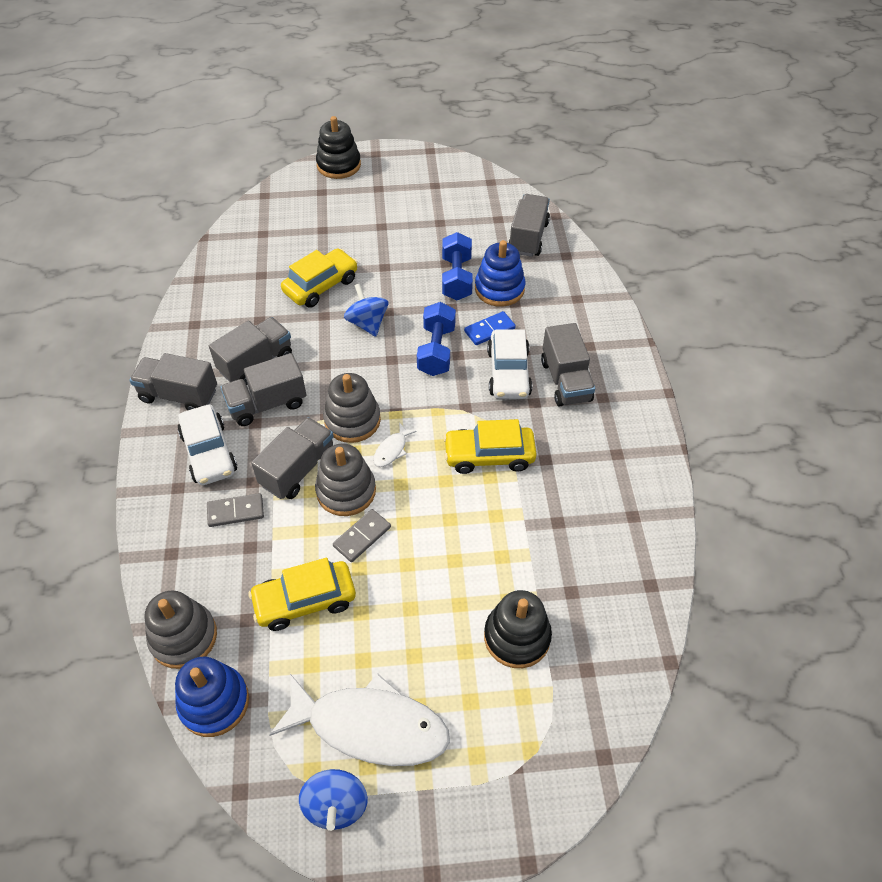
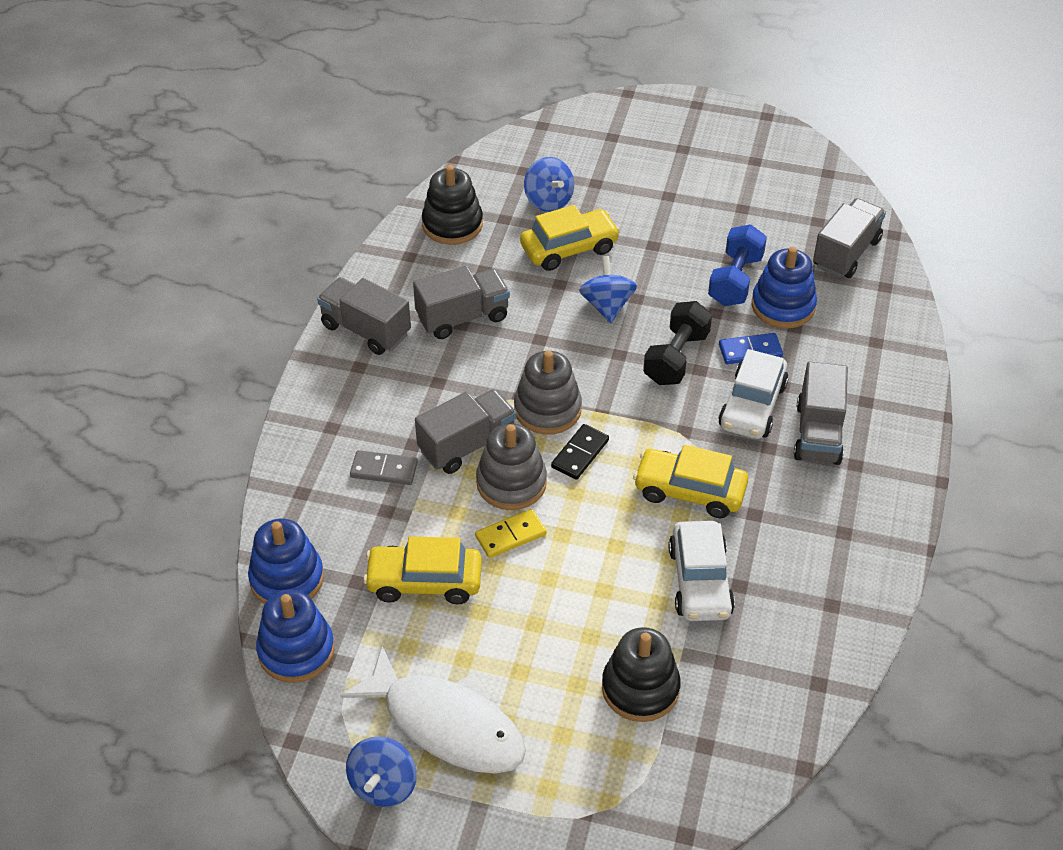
camera: 20 degrees right, 5 degrees down
(183, 637) = (287, 579): grey stacking toy -> blue stacking toy
(209, 453) = (377, 400): white car -> white car (700, 581)
(267, 404) = (459, 366): grey truck -> none
(291, 252) = (548, 201): none -> blue spinning top
(339, 165) = (645, 109): black stacking toy -> black stacking toy (452, 224)
(362, 536) = (510, 535): grey domino -> yellow domino
(392, 450) = (580, 454): white fish -> black domino
(436, 350) = (676, 358): blue dumbbell -> black dumbbell

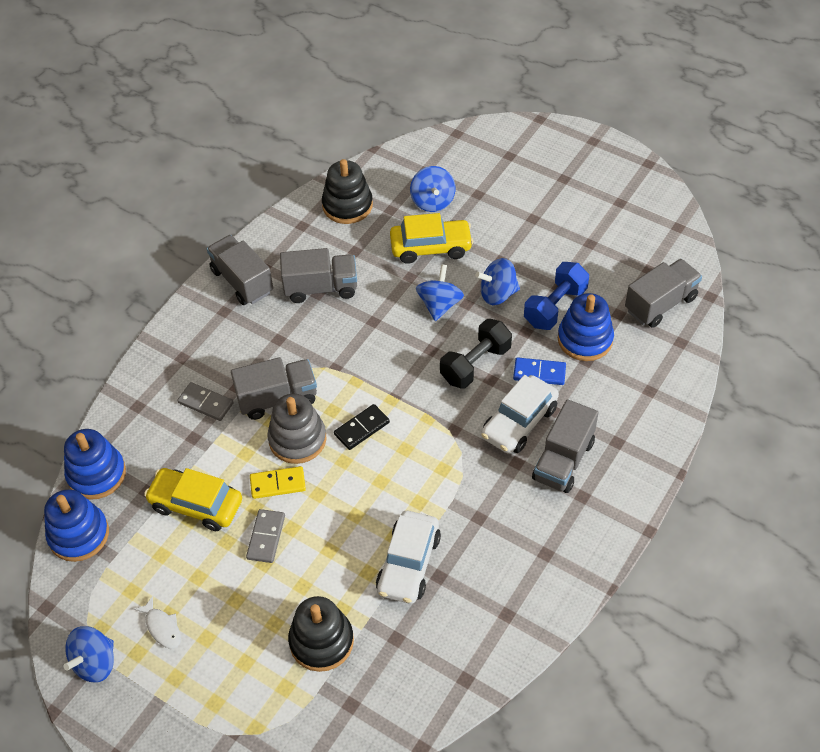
camera: 20 degrees right, 5 degrees up
(446, 724) = (162, 627): white fish -> white fish, size x0.40
(524, 595) = (266, 537): none -> grey domino
(547, 409) = (353, 384): grey stacking toy -> none
(666, 281) = (497, 294): none -> blue spinning top
(689, 491) = (435, 484): yellow car -> none

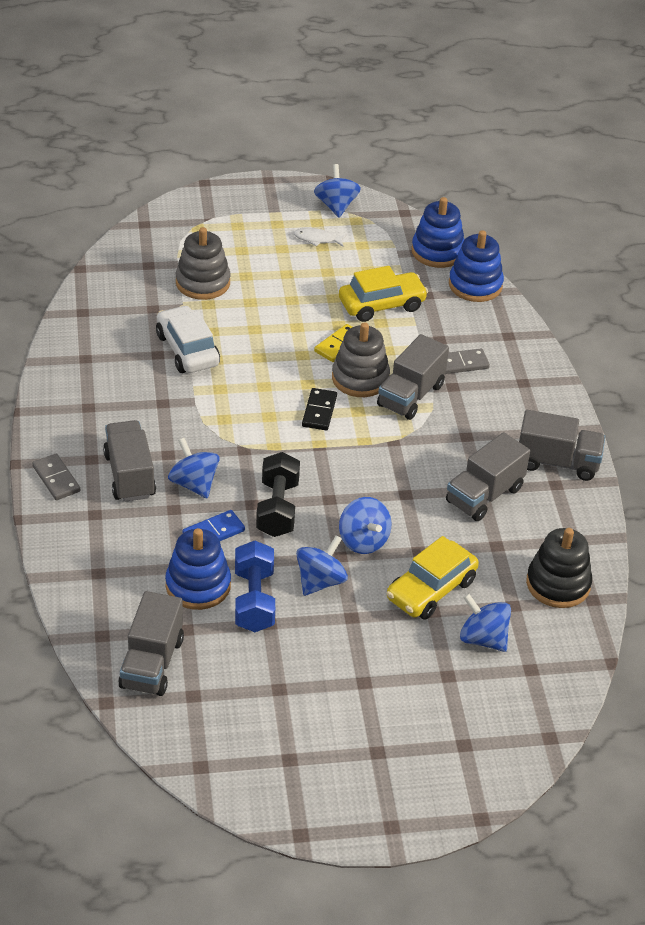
camera: 135 degrees right, 10 degrees down
(266, 537) = (308, 313): grey domino -> grey domino (56, 479)
(321, 641) = (203, 282): black stacking toy -> grey stacking toy
(519, 422) = (194, 484): white car -> blue spinning top

